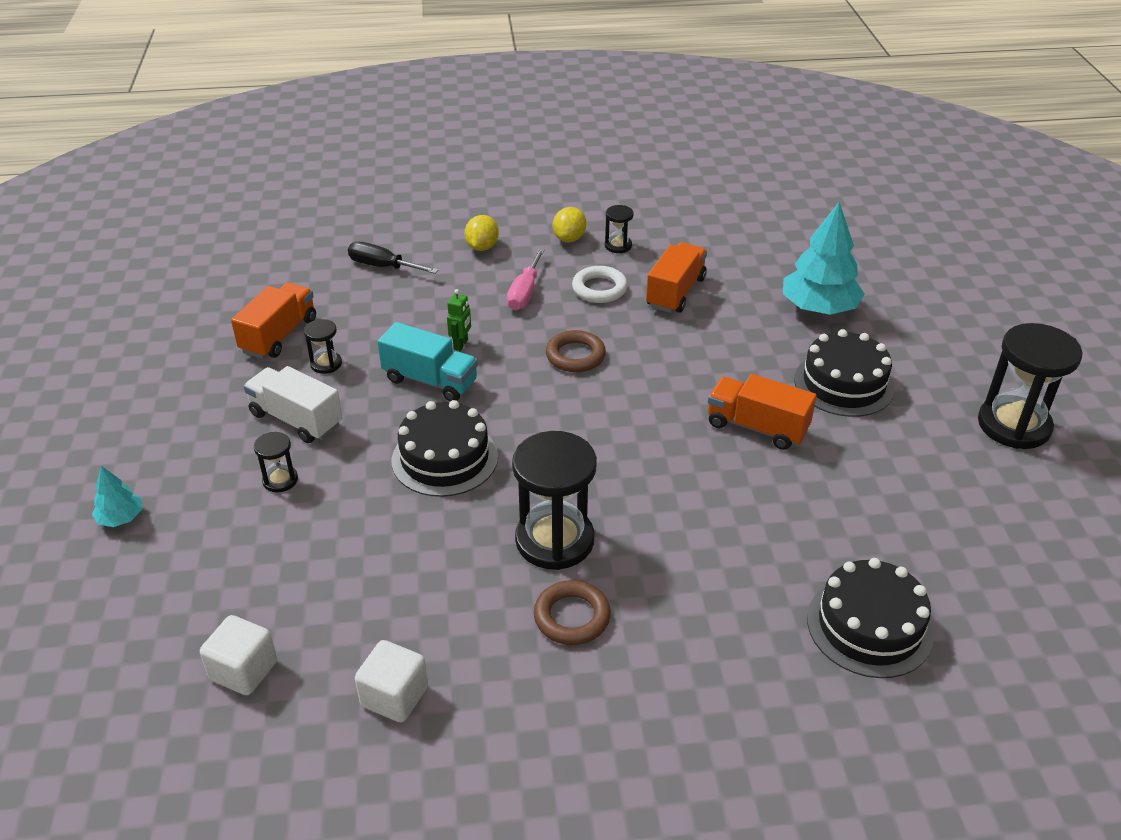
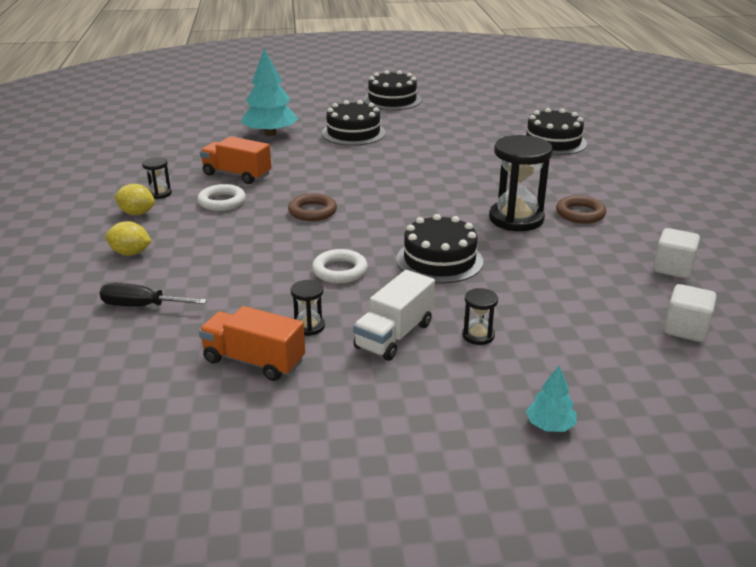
camera: 90 degrees left, 10 degrees down
(383, 266) = (141, 306): black screwdriver -> black screwdriver turned 75 degrees clockwise
(430, 381) = (340, 271): turquoise truck -> white ring
(461, 344) = (289, 258): green robot -> none
(525, 293) = (217, 232): pink screwdriver -> none
(757, 427) = (396, 157): orange truck -> none
(1013, 425) = (392, 100): black hourglass -> black cake

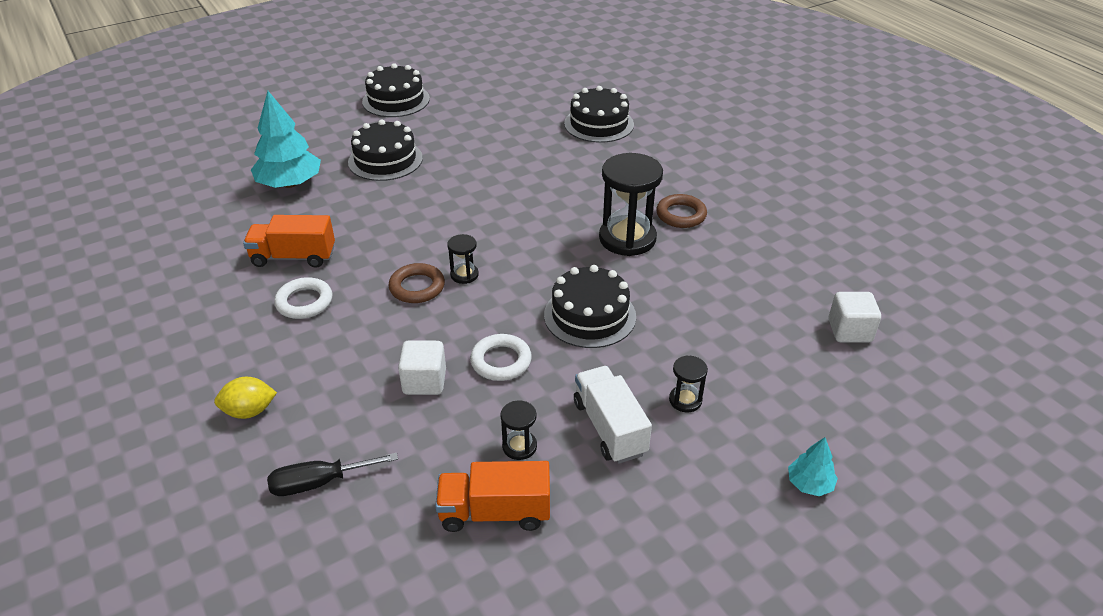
camera: 25 degrees left, 10 degrees up
(137, 213) = (213, 349): yellow lemon -> none
(159, 194) = (219, 311): black hourglass -> black hourglass (464, 275)
(394, 335) = (609, 428): white truck -> white truck turned 150 degrees clockwise
(673, 268) = (798, 261): white cube -> white cube (424, 381)

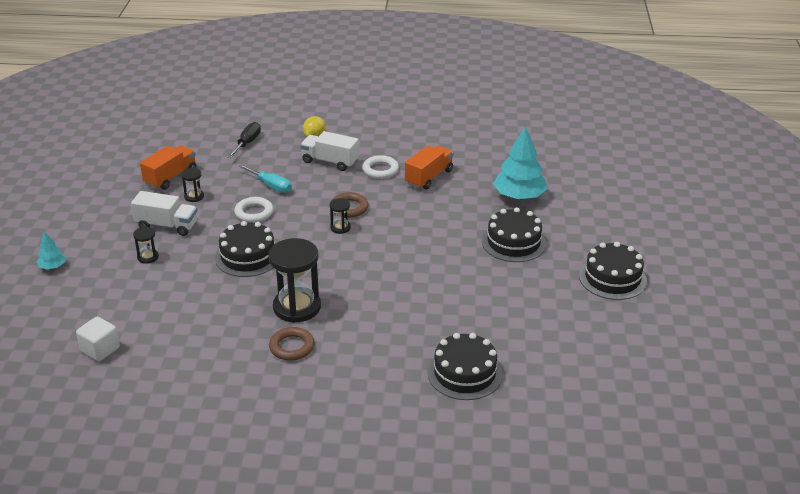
camera: 125 degrees right, 5 degrees down
(314, 358) = (330, 162): none -> white truck
(424, 381) = (271, 186): white cube -> turquoise screwdriver

